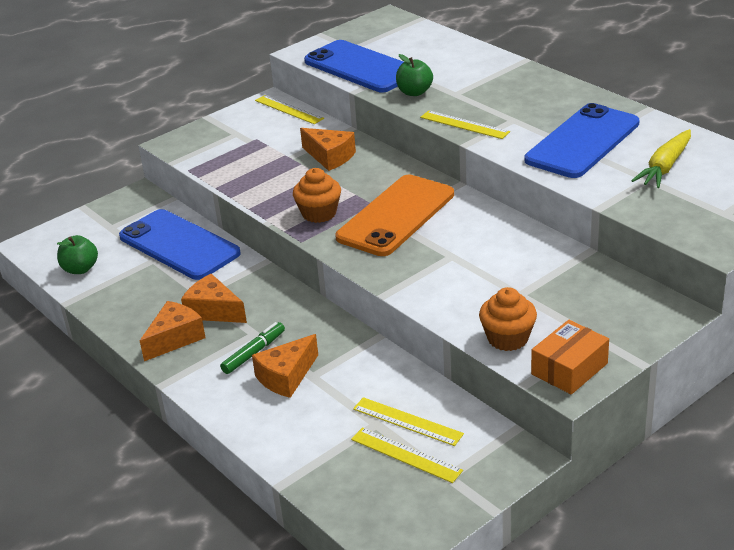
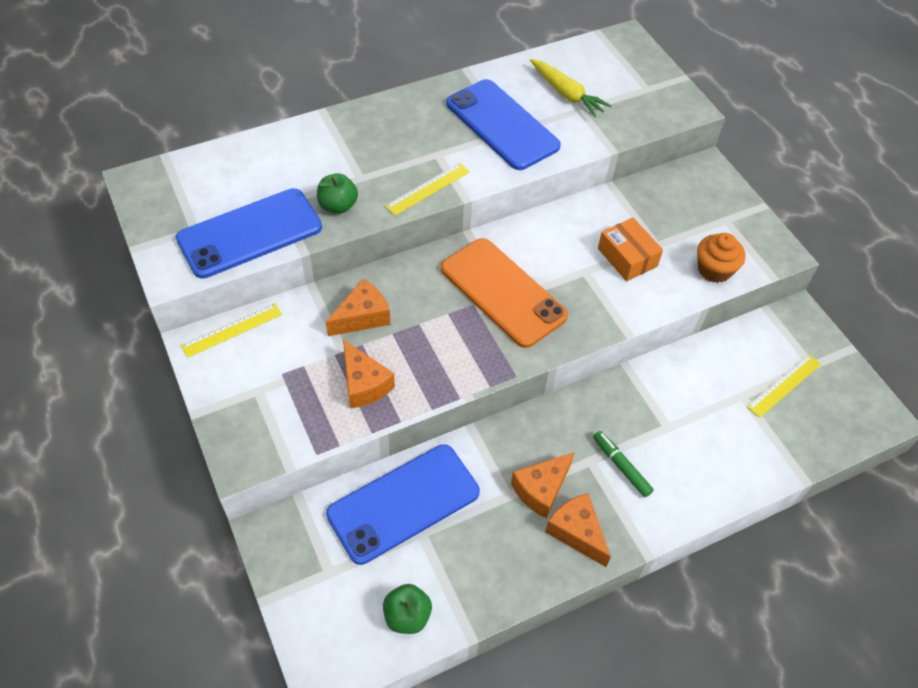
camera: 80 degrees left, 20 degrees up
(286, 377) = (664, 447): orange cheese -> orange cheese (364, 384)
(319, 213) = (470, 350): orange cupcake -> none
(407, 421) = (744, 374): yellow ruler -> none
(569, 369) = (761, 246): orange box -> orange box (627, 257)

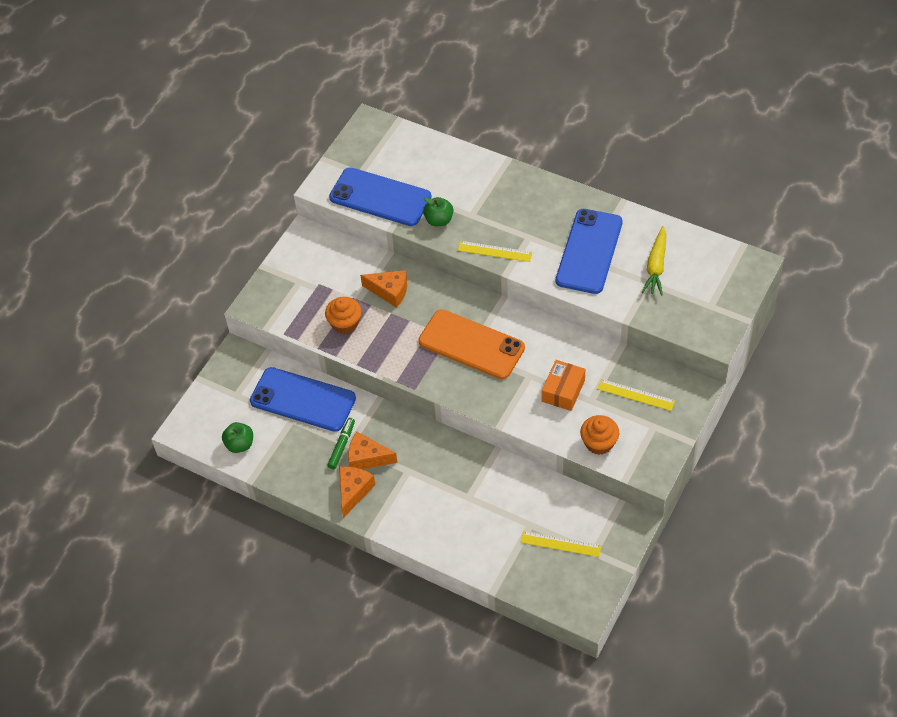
camera: 60 degrees right, 0 degrees up
(232, 330) = (327, 242): yellow ruler -> yellow ruler (636, 395)
(364, 384) = (345, 323): orange cheese -> orange cupcake
(502, 292) = (471, 345): orange phone -> orange phone turned 75 degrees counterclockwise
(621, 466) = (417, 488): green marker -> green marker (342, 446)

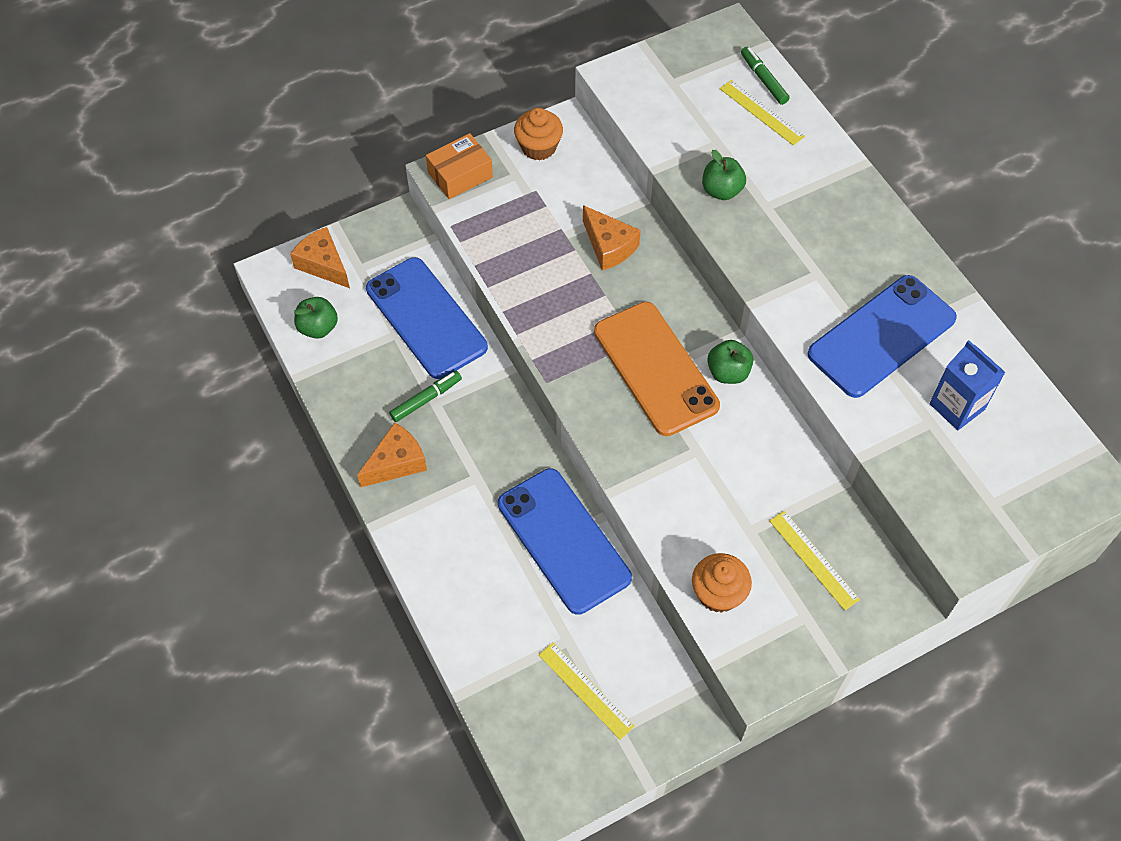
camera: 30 degrees right, 5 degrees up
(345, 323) = (528, 254): orange cupcake -> orange cupcake (538, 147)
(367, 458) = (443, 432): orange cheese -> orange cheese (323, 264)
(380, 197) = (673, 124): blue phone -> blue phone (564, 540)
(413, 142) = (763, 79): none -> green marker
(495, 251) = (760, 267): yellow ruler -> yellow ruler (761, 112)
(514, 323) = (728, 372): none -> green apple
(563, 391) = (724, 496): orange box -> orange box (460, 175)
(656, 266) = (957, 406): yellow carrot -> blue carton

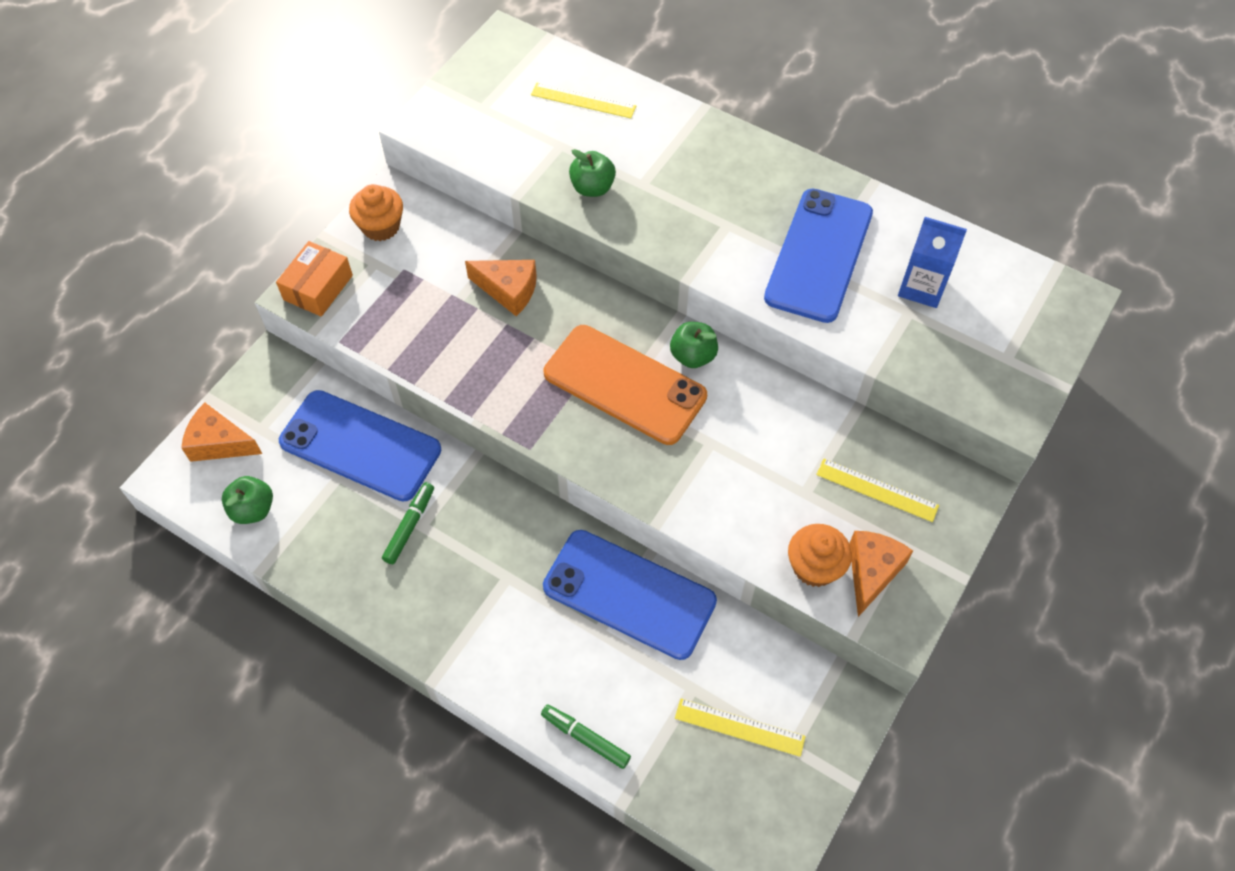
camera: 30 degrees left, 0 degrees up
(396, 463) = (418, 604): orange cheese -> orange cheese (872, 572)
(763, 79) = (566, 70): green marker -> green marker (585, 738)

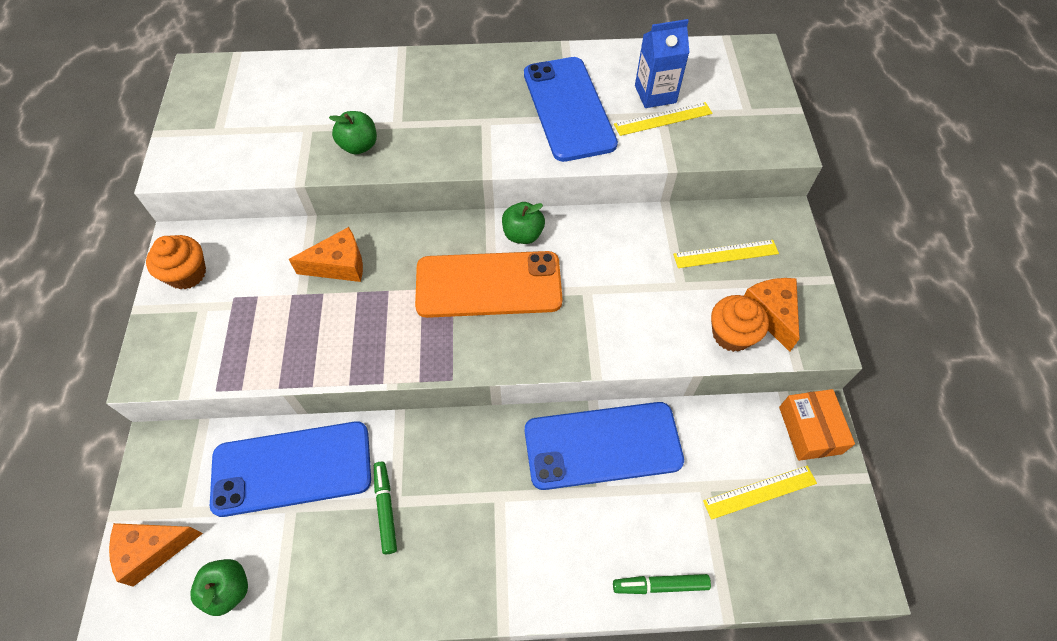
camera: 35 degrees left, 0 degrees up
(318, 287) = (162, 355): orange box -> orange box (810, 430)
(583, 100) = (301, 87): yellow ruler -> yellow ruler (663, 119)

